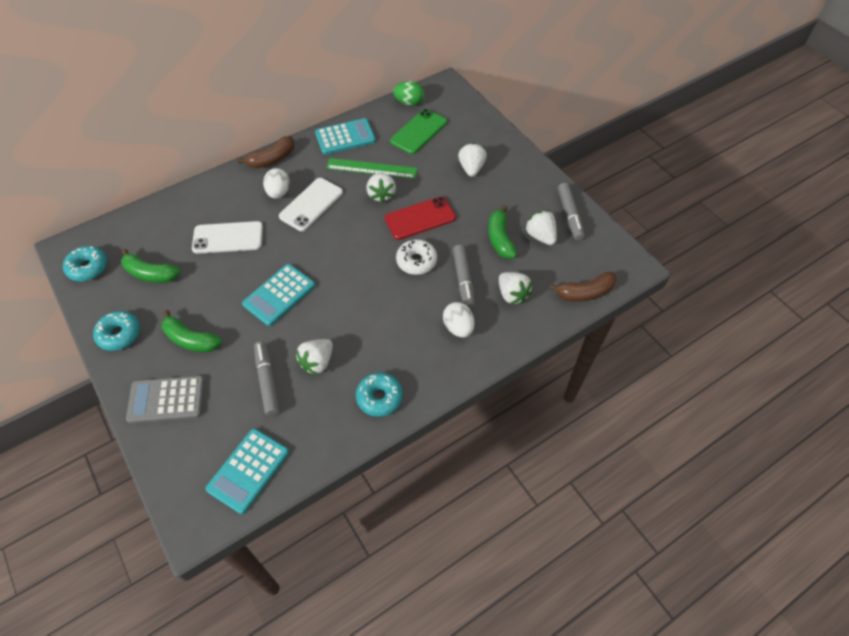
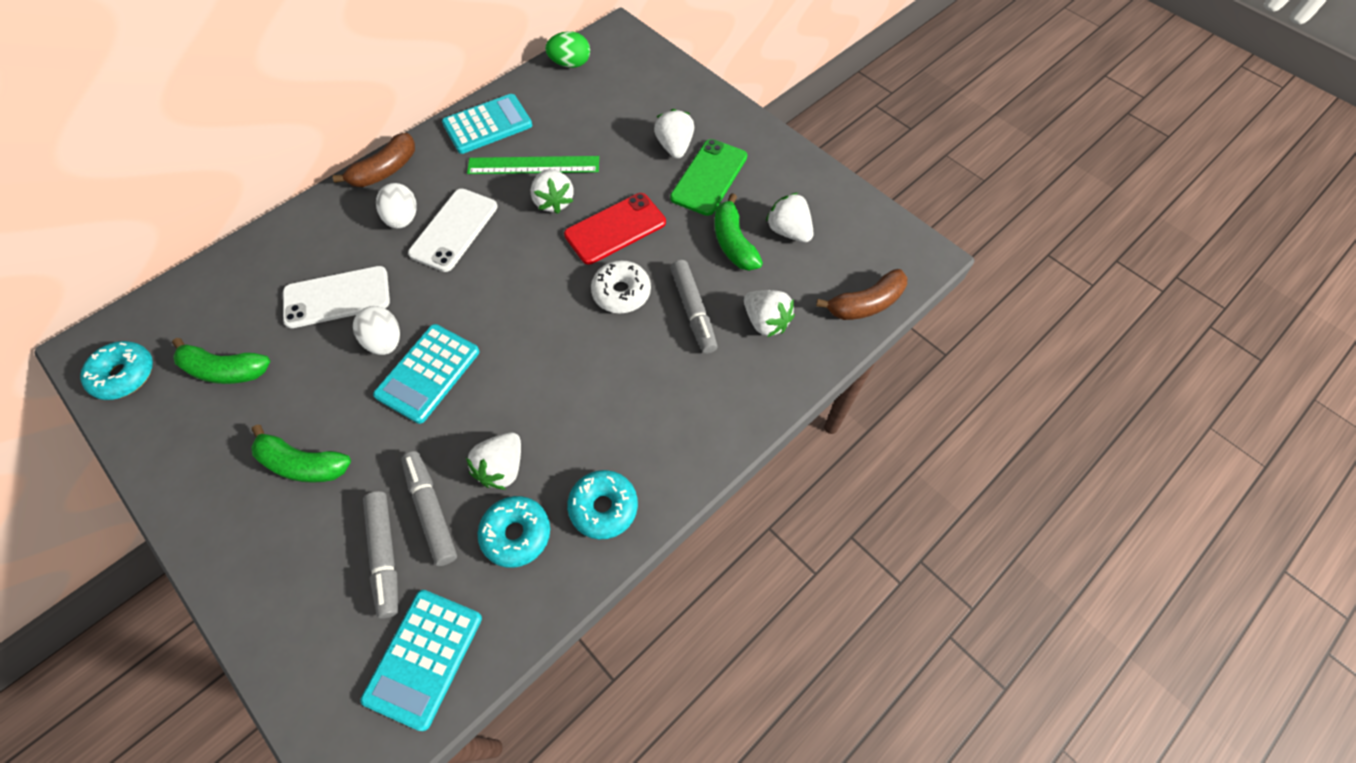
camera: 10 degrees left, 5 degrees up
(119, 334) = (189, 473): turquoise donut -> turquoise donut (516, 534)
(166, 400) = (279, 566): grey calculator -> none
(419, 132) = (591, 104): green phone -> green phone (709, 177)
(458, 327) = (699, 382): white egg -> white egg (385, 341)
(569, 215) = (823, 196): grey marker -> grey marker (385, 555)

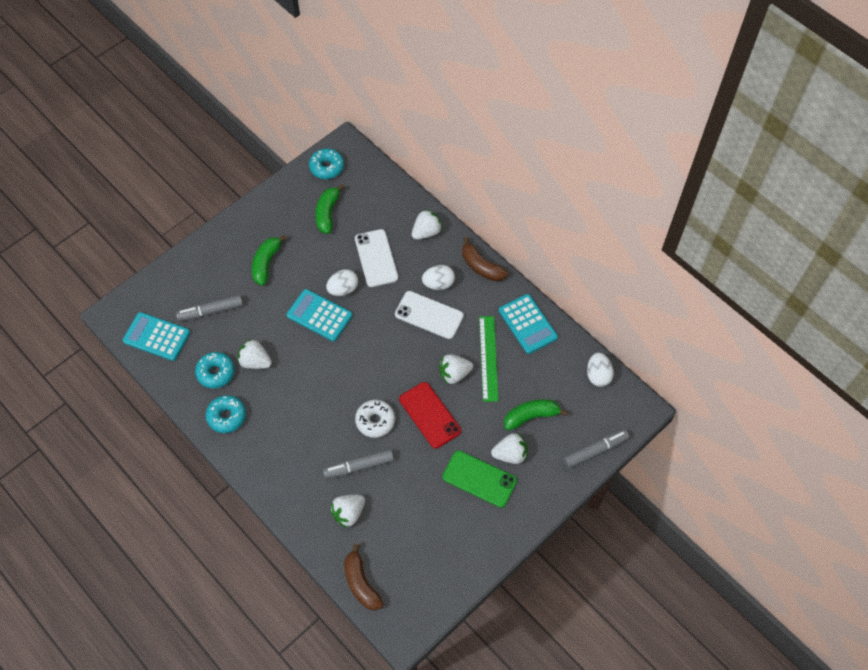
camera: 90 degrees right, 0 degrees up
(431, 510) = (233, 329): grey marker -> grey marker (595, 450)
(570, 64) = (598, 375): green egg -> white egg
(733, 242) = (417, 494): green banana -> green banana (531, 416)
(788, 231) = (427, 534): white strawberry -> white strawberry (426, 232)

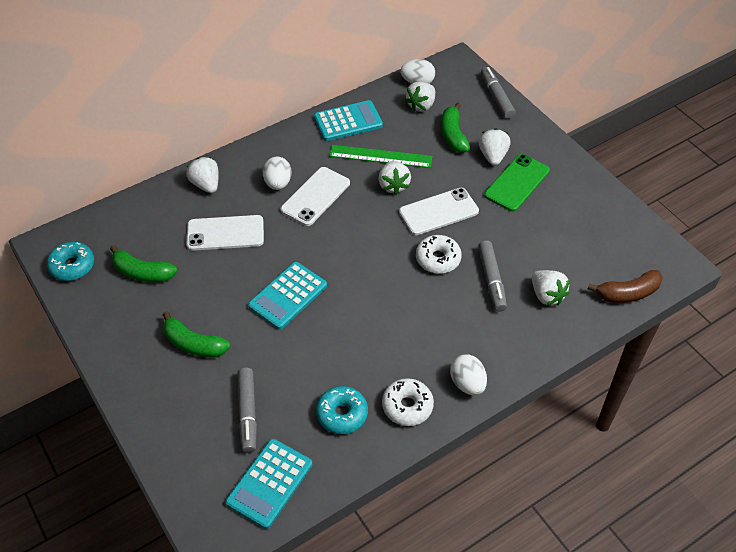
camera: 80 degrees left, 10 degrees down
(226, 416) = (407, 406): turquoise donut -> white donut
(255, 361) = (336, 368): white strawberry -> white strawberry (421, 105)
(343, 289) = (258, 269): white egg -> white egg (467, 384)
(429, 415) = (438, 212): red phone -> white phone
(481, 266) = (267, 146): brown banana -> none

